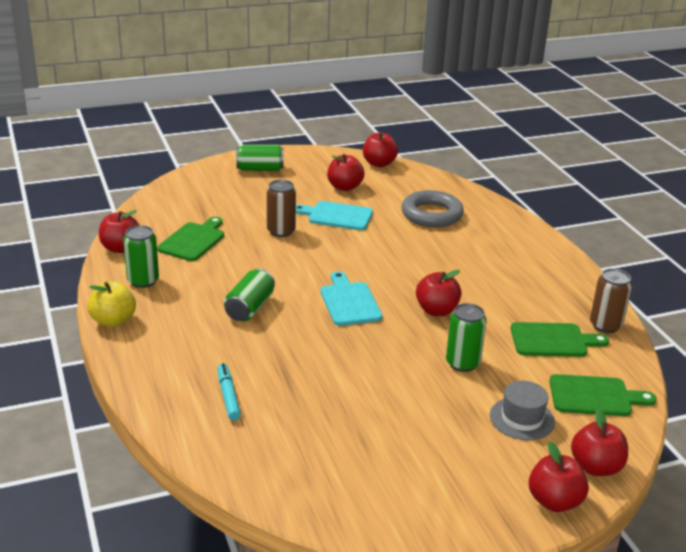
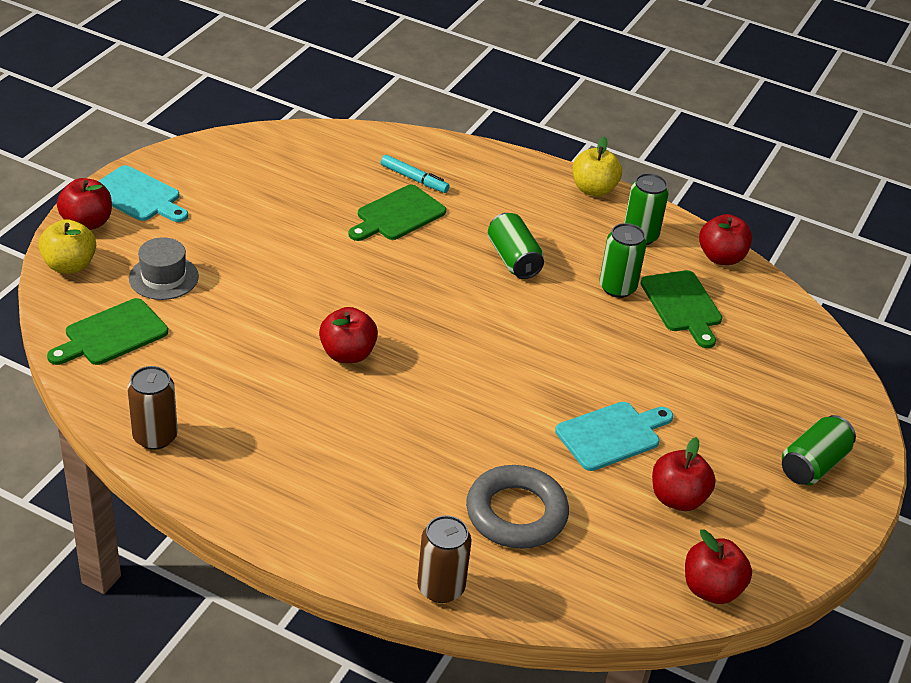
camera: 135 degrees right, 10 degrees up
(281, 231) = (629, 371): brown can -> brown can (441, 587)
(349, 302) = (440, 316): turquoise cutting board -> turquoise cutting board (138, 196)
(462, 363) = (263, 305): green can -> green can (617, 287)
(552, 340) = (198, 381): green cutting board -> green cutting board (397, 215)
(596, 467) = (70, 265): red apple -> yellow apple

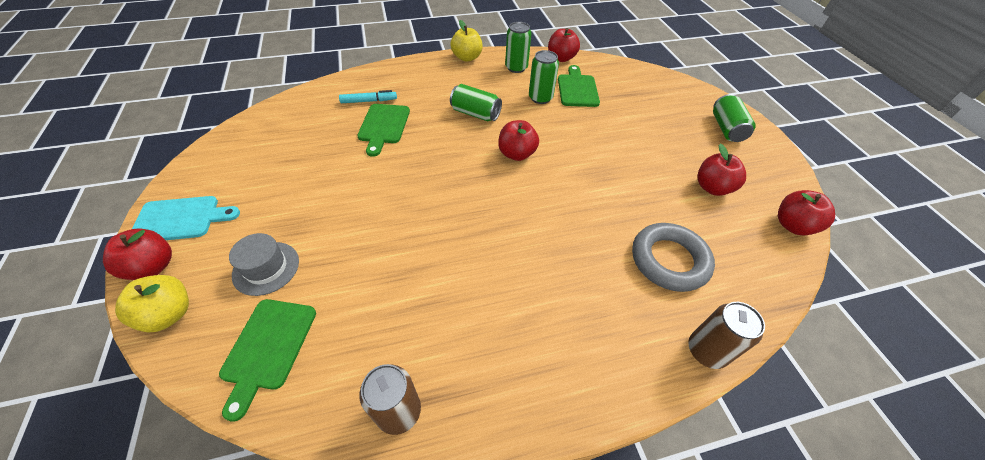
camera: 40 degrees left, 10 degrees up
(347, 354) = (457, 231): red apple -> red apple (516, 154)
(612, 435) = (642, 176): turquoise cutting board -> none
(682, 305) = (577, 89): green cutting board -> green cutting board turned 120 degrees counterclockwise

